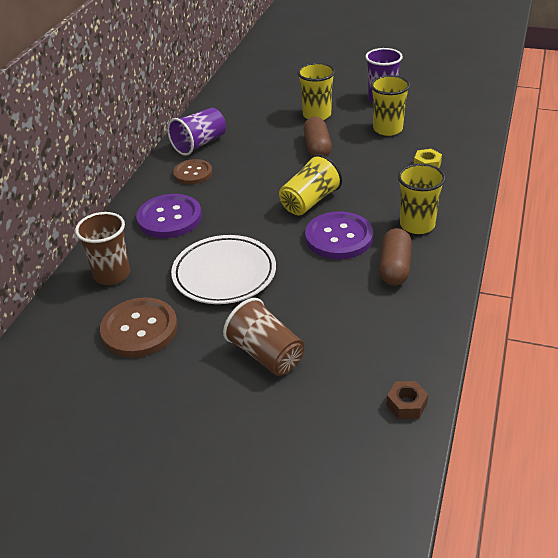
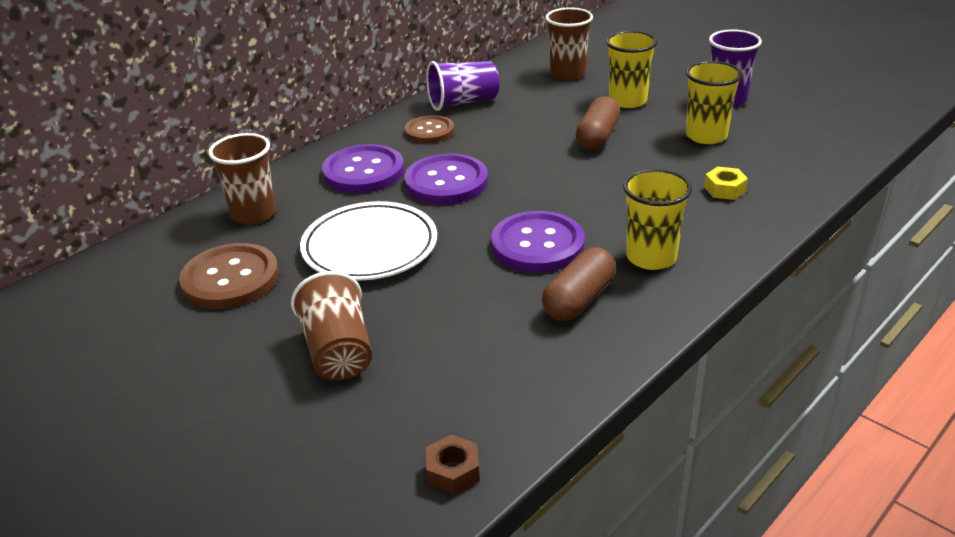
camera: 25 degrees right, 5 degrees down
(238, 209) = (446, 182): none -> purple button
(258, 103) = (568, 74): none -> brown cup
(309, 201) = (536, 195): yellow cup -> none

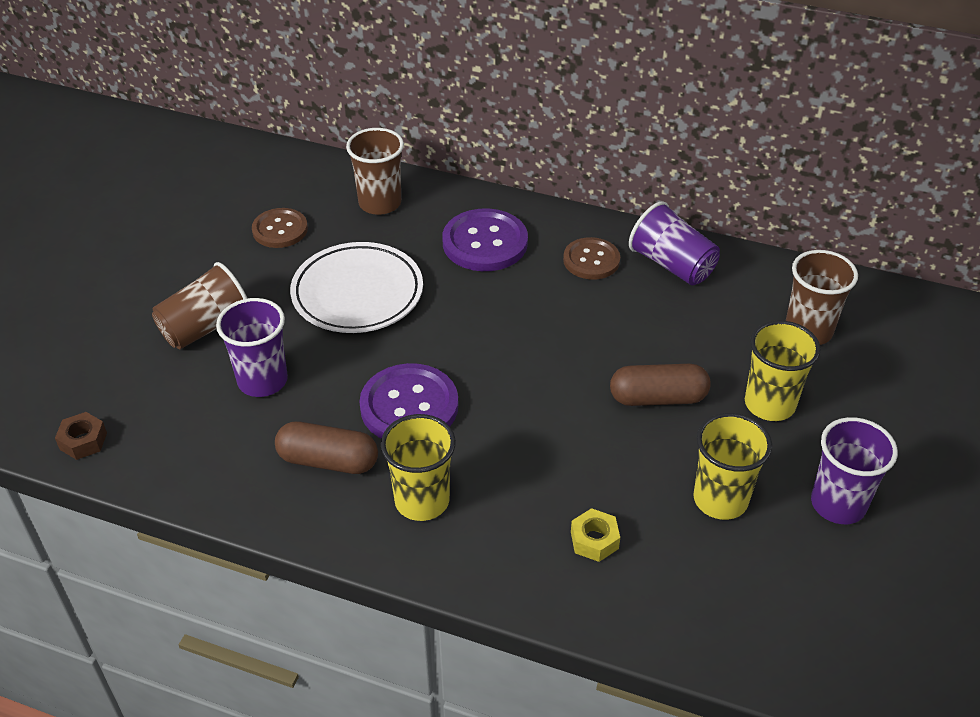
camera: 65 degrees right, 10 degrees up
(230, 279) = (280, 230): brown button -> brown button, size x0.65
(446, 182) = (494, 306): purple button -> none
(447, 323) = (262, 380): none -> purple cup

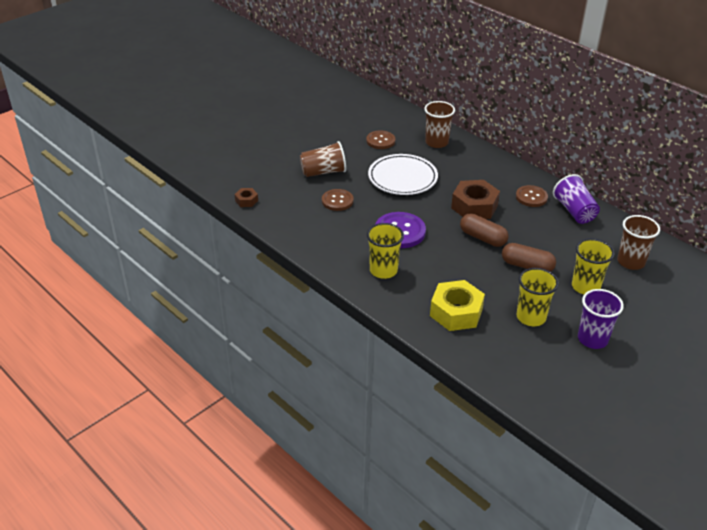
camera: 25 degrees right, 5 degrees down
(262, 380) = (337, 201): purple cup -> brown button
(328, 461) = (349, 241): brown capsule -> brown capsule (482, 238)
(485, 243) = (480, 174): purple button -> none
(510, 310) = (474, 206): none -> brown nut
(594, 540) = (456, 312): yellow nut -> yellow nut, size x2.06

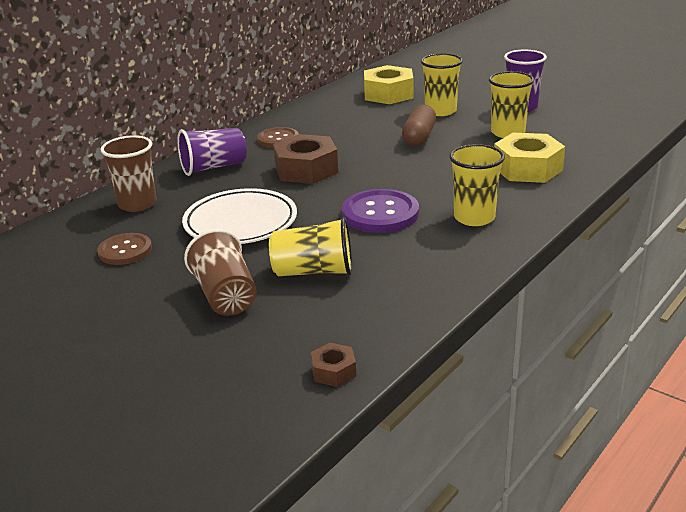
camera: 95 degrees left, 10 degrees down
(337, 201) = (314, 271): brown button -> yellow cup
(482, 238) = (374, 162): brown capsule -> none
(574, 211) = (304, 118): purple cup -> purple cup (214, 167)
(630, 262) = (388, 94): brown cup -> yellow nut

